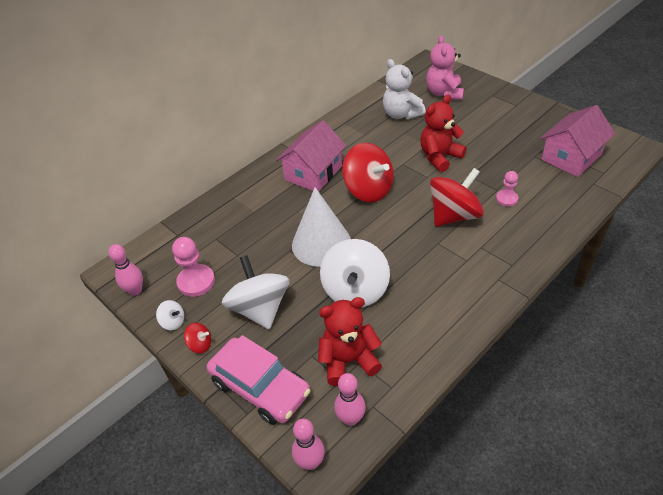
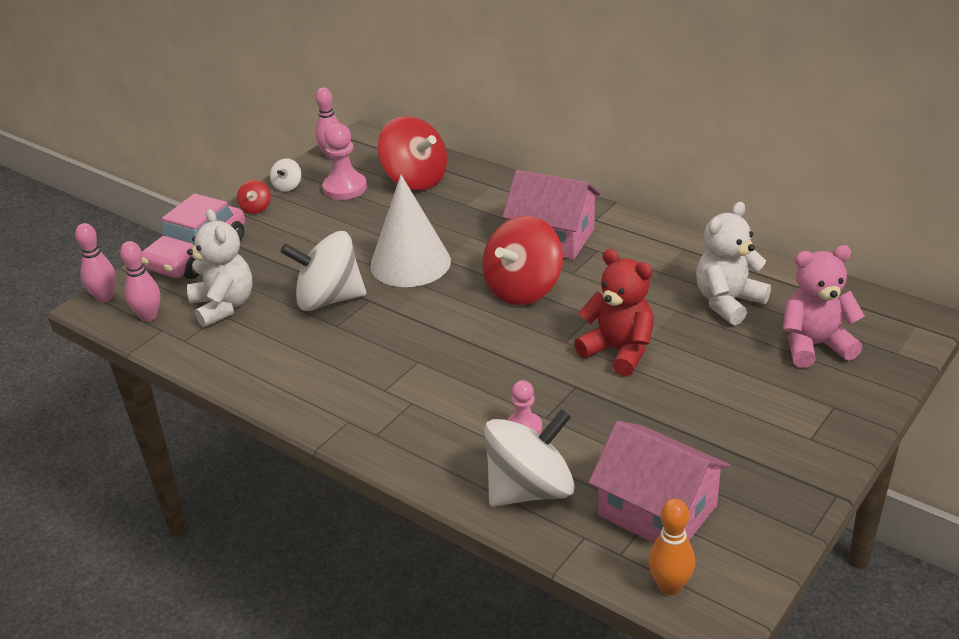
camera: 80 degrees right, 10 degrees down
(260, 308) = (303, 236): white spinning top -> white spinning top (530, 489)
(348, 360) = (223, 306): red teddy bear -> white teddy bear
(454, 215) = (477, 373): red spinning top -> red spinning top (415, 180)
(623, 159) = (670, 586): none -> orange bowling pin

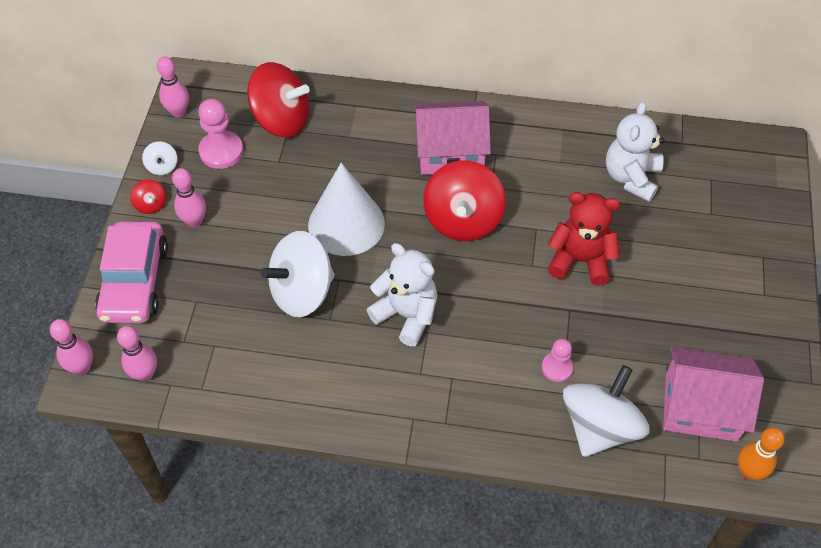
camera: 30 degrees left, 20 degrees up
(223, 306) = (209, 335): white teddy bear -> white teddy bear (406, 315)
(281, 228) = (194, 221): none -> pink bowling pin
(814, 345) = (718, 200): pink teddy bear -> none

